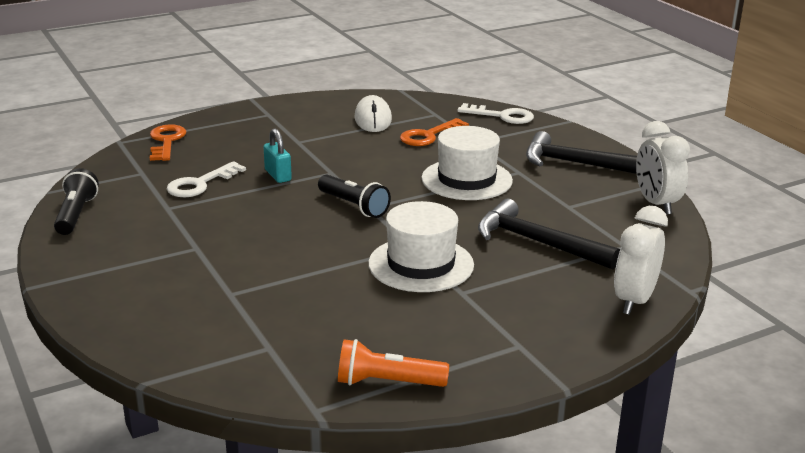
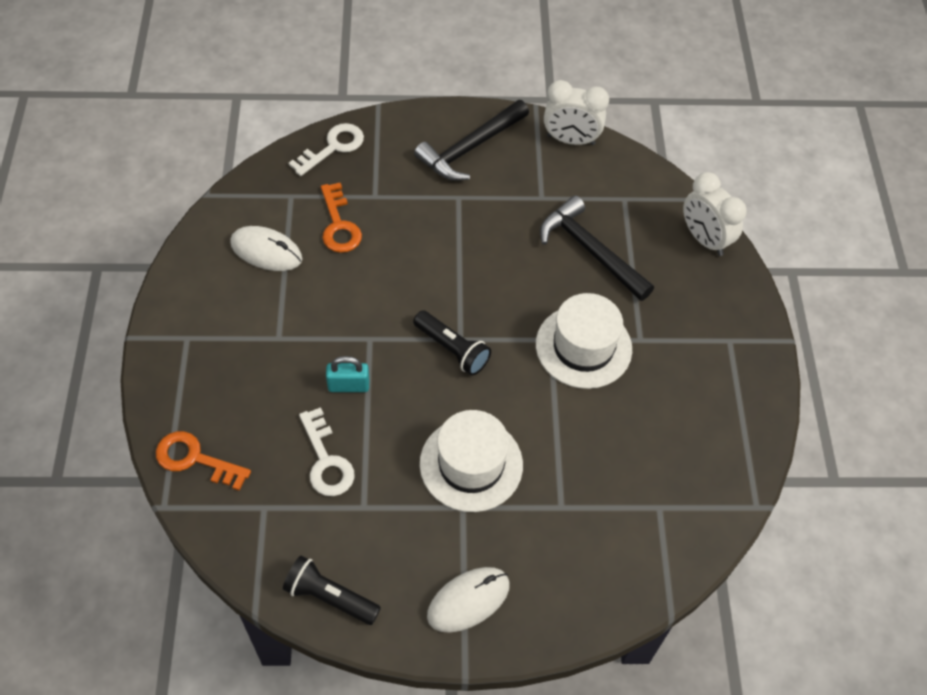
camera: 65 degrees left, 30 degrees up
(103, 271) = (468, 600): none -> white mouse
(354, 206) = (452, 349): black flashlight -> black flashlight turned 60 degrees clockwise
(387, 382) = (741, 445): orange flashlight -> none
(466, 179) = (451, 241): white hat -> white hat (471, 464)
(537, 242) = (590, 251): black hammer -> black hammer turned 75 degrees clockwise

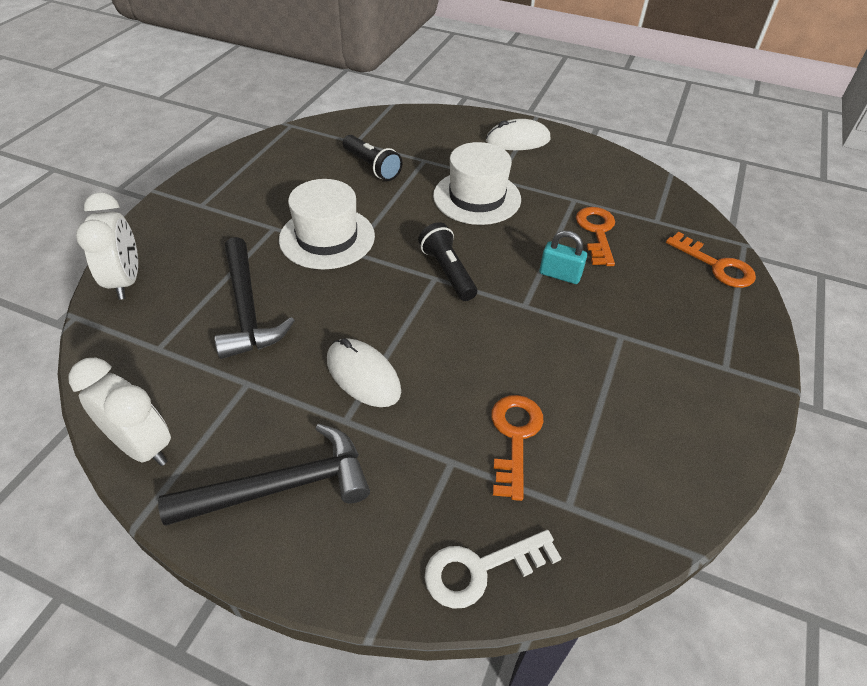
camera: 155 degrees left, 10 degrees down
(266, 251) = (619, 435): white mouse -> white mouse (363, 375)
(326, 460) = (596, 232): white key -> orange key
(329, 597) = (615, 166): black flashlight -> black flashlight (372, 167)

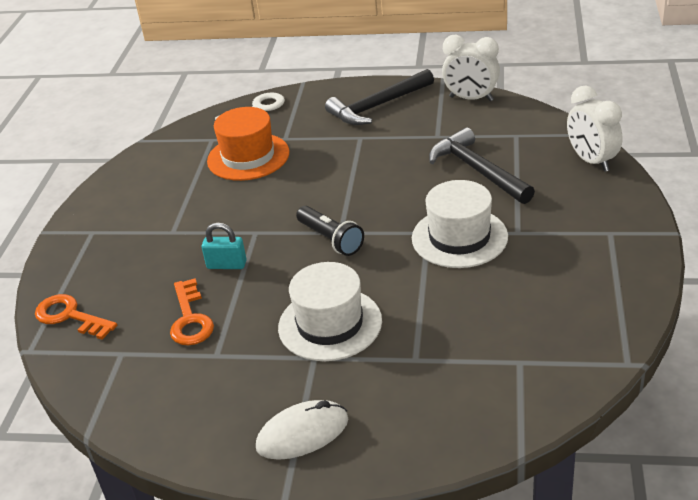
camera: 170 degrees right, 10 degrees down
(363, 375) = (362, 159): white mouse -> none
(372, 167) = (472, 329): black flashlight -> none
(514, 437) = (248, 157): orange key -> orange hat

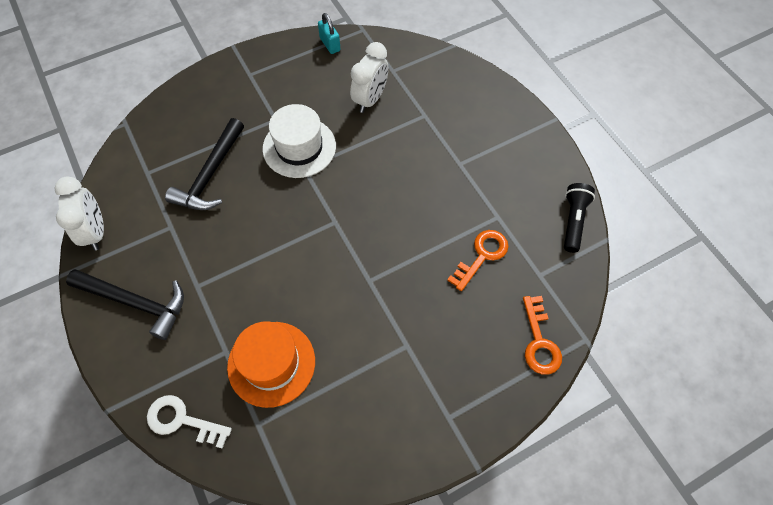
camera: 130 degrees left, 25 degrees up
(226, 265) = (417, 273): turquoise padlock -> turquoise padlock (330, 44)
(302, 433) = (514, 135): white mouse -> none
(330, 324) = (428, 172): white hat -> none
(331, 239) = (347, 222): black flashlight -> black flashlight (573, 221)
(591, 161) = (166, 113): white clock -> white clock (370, 99)

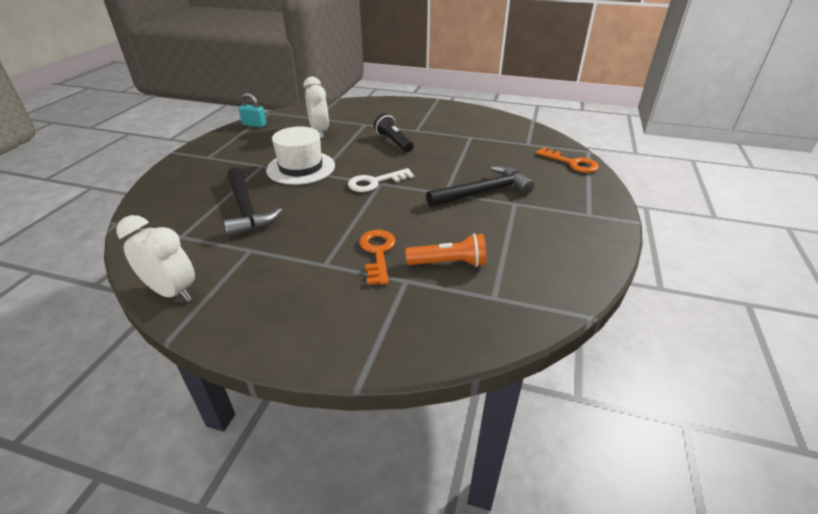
camera: 45 degrees left, 25 degrees down
(136, 302) = (281, 305): black hammer -> black hammer (483, 192)
(182, 420) = (435, 339): white key -> white key (375, 182)
(271, 363) = (449, 263): orange hat -> orange flashlight
(482, 256) = (488, 152): orange key -> orange key (377, 253)
(573, 221) = (508, 121): black flashlight -> black flashlight (393, 142)

